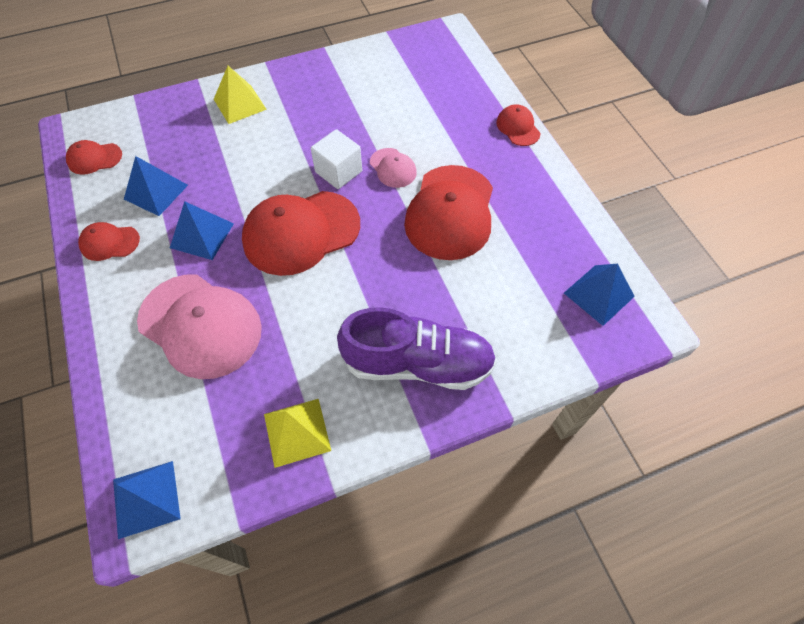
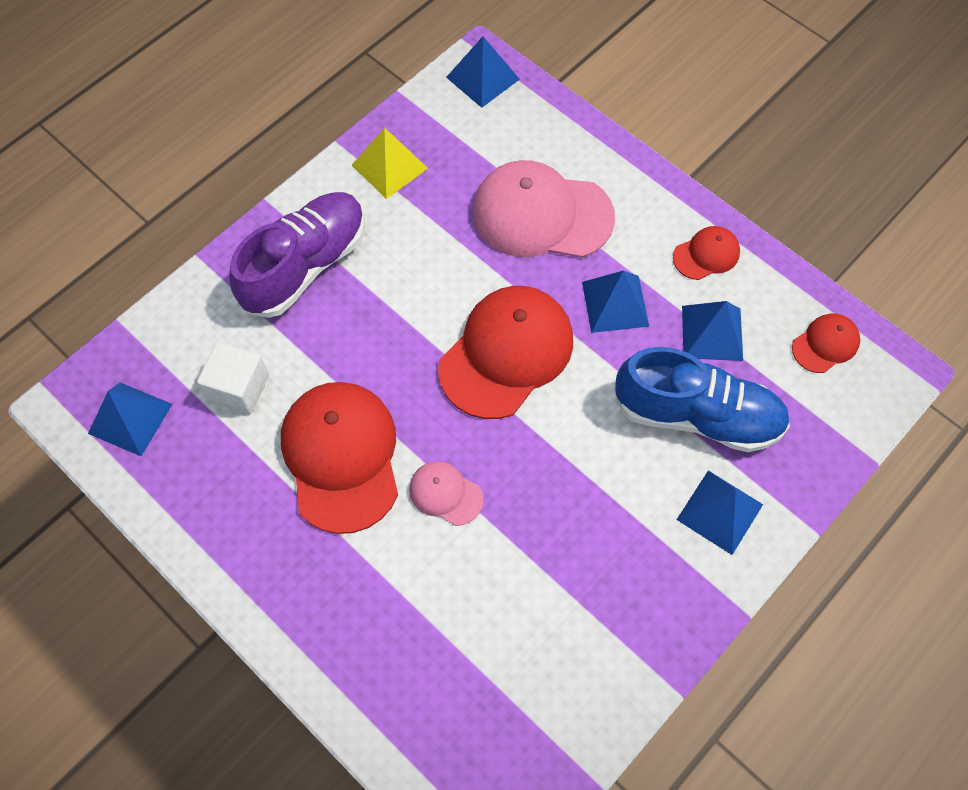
camera: 155 degrees right, 5 degrees up
(209, 151) = (697, 415): none -> blue shoe
(240, 104) = (720, 512): yellow pyramid -> blue pyramid
(338, 171) = (513, 457): white cube -> white cube (239, 388)
(418, 363) = (305, 265): purple shoe -> purple shoe turned 150 degrees clockwise
(518, 127) = (298, 649): red cap -> none

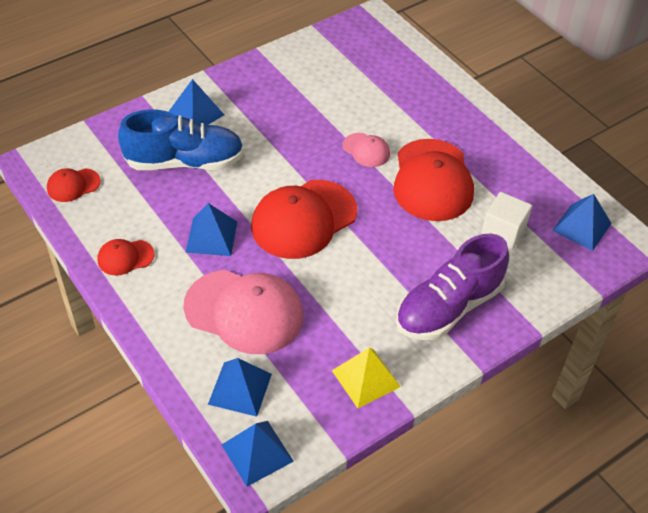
camera: 170 degrees left, 15 degrees down
(697, 415) = (185, 162): blue shoe -> blue shoe turned 150 degrees clockwise
(712, 333) = (149, 206): blue pyramid -> blue pyramid (240, 389)

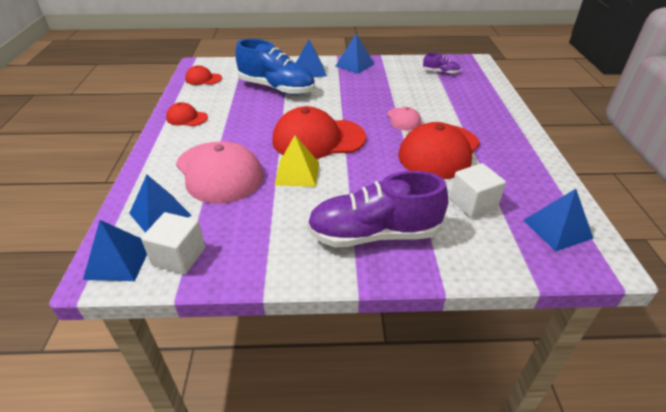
camera: 35 degrees right, 10 degrees down
(211, 236) = (248, 126): blue pyramid -> blue pyramid (354, 65)
(306, 418) = (179, 256): none -> white cube
(349, 54) = (440, 72): none -> purple shoe
(366, 378) = (254, 252): yellow pyramid -> yellow pyramid (297, 173)

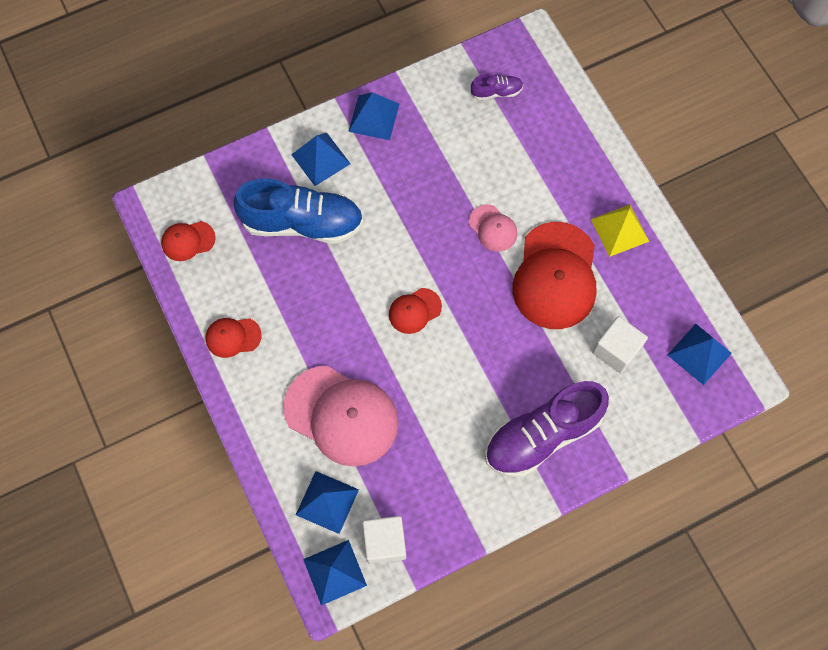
camera: 25 degrees left, 30 degrees up
(297, 173) = (424, 381): yellow pyramid -> yellow pyramid (619, 230)
(318, 139) = (414, 311): red cap -> red cap, size x0.48

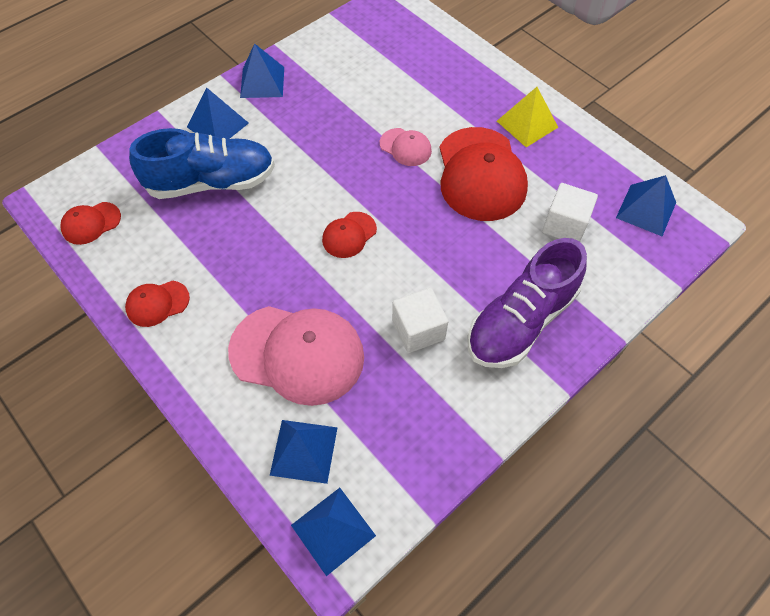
camera: 15 degrees left, 10 degrees down
(385, 542) = (383, 479): white cube -> white cube (418, 330)
(496, 92) = (373, 41): purple shoe -> none

